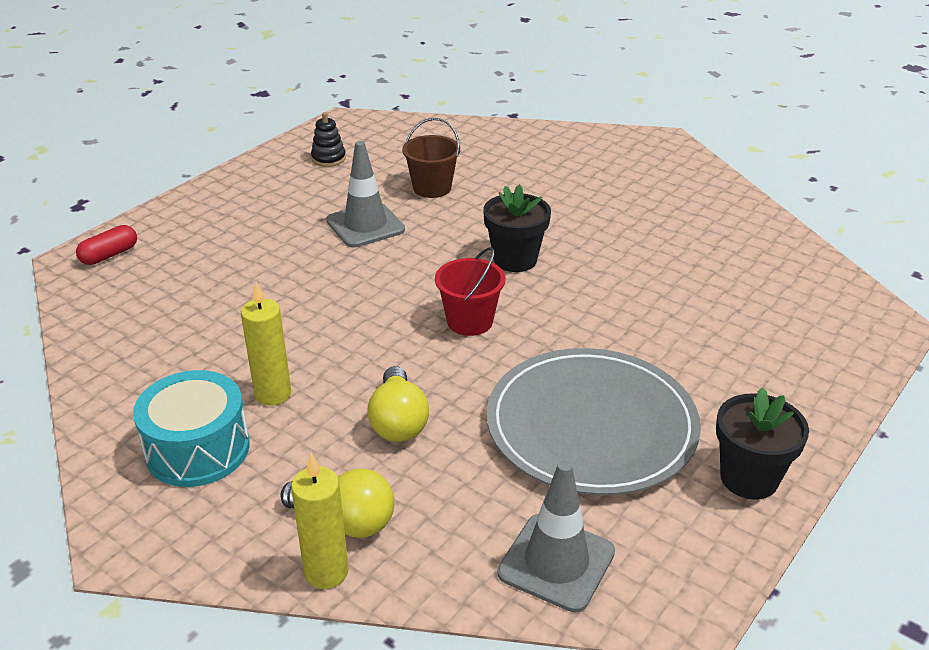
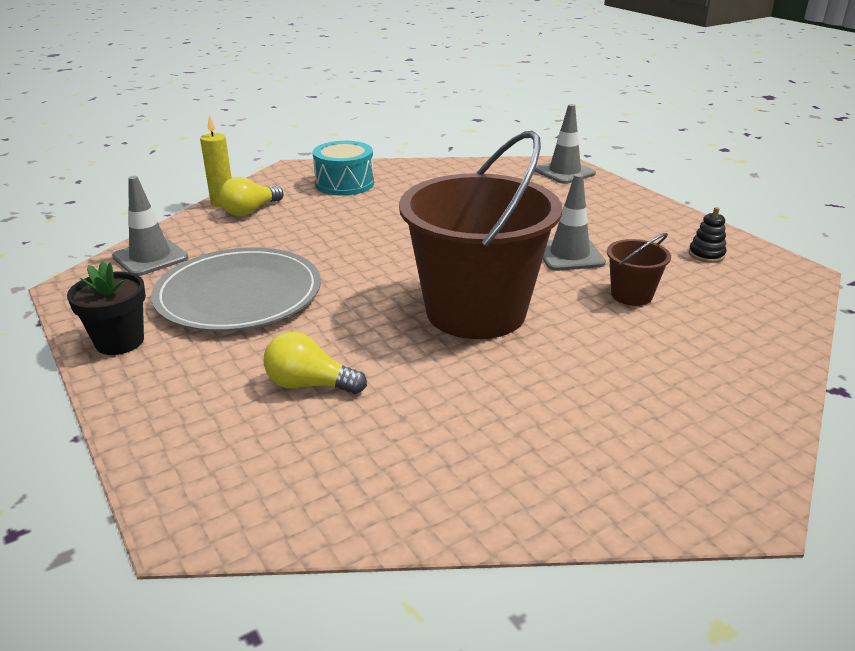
camera: 110 degrees right, 5 degrees down
(109, 255) = (564, 172): red capsule -> grey traffic cone
(273, 394) = (374, 204): yellow candle -> none
(398, 421) = (313, 234): yellow light bulb -> yellow light bulb (309, 384)
(469, 321) = (398, 274): red bucket -> none
(515, 259) = (475, 311): black flower pot -> brown bucket

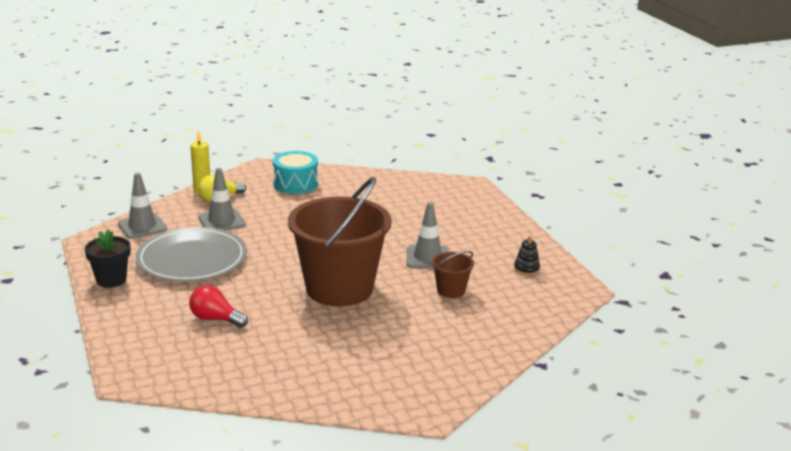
camera: 10 degrees right, 5 degrees down
(309, 384) = (215, 319): yellow light bulb -> red light bulb
(564, 172) = (469, 191): grey traffic cone -> grey traffic cone (221, 221)

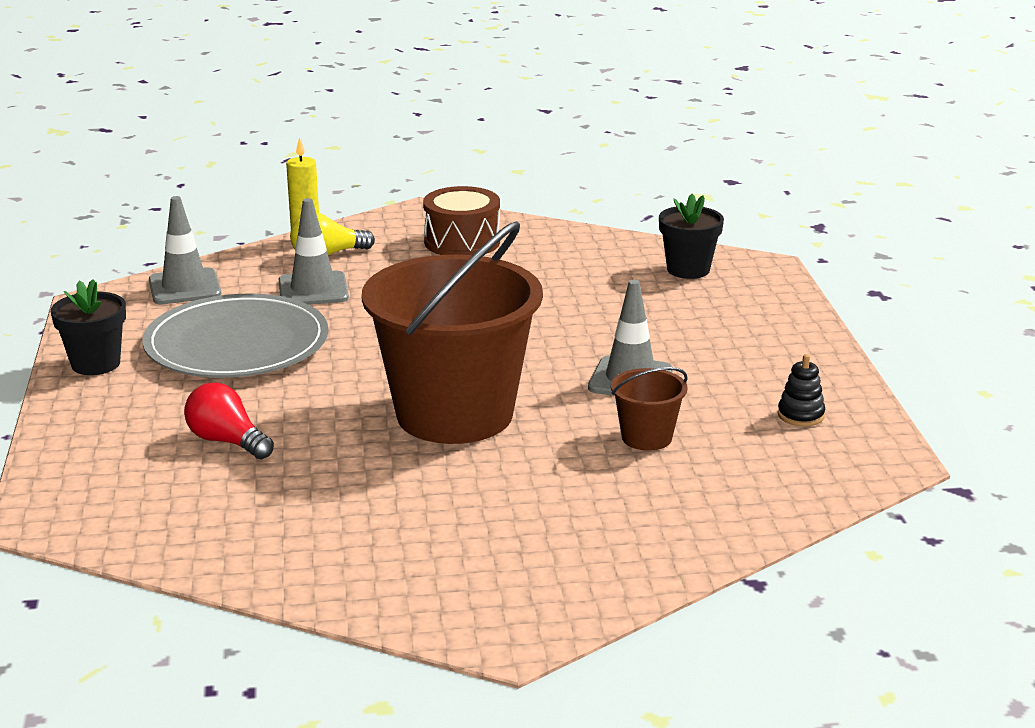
camera: 15 degrees right, 0 degrees up
(295, 184) = (462, 242): turquoise drum -> brown drum
(431, 190) = (688, 270): none -> black flower pot

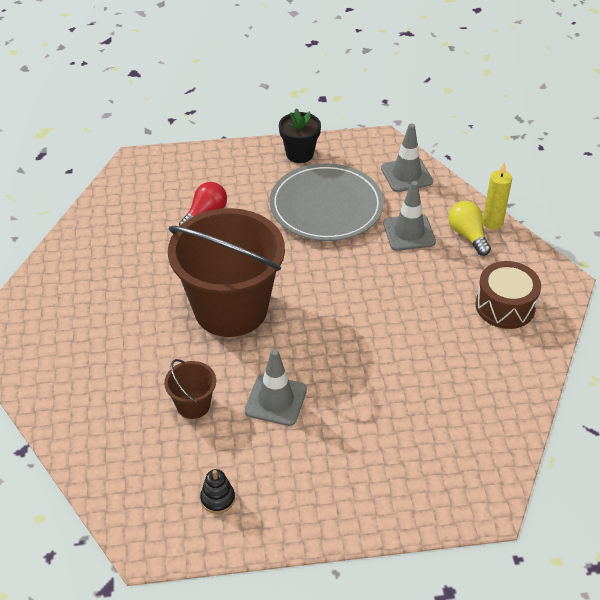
camera: 90 degrees right, 20 degrees up
(688, 270) = (472, 449): black flower pot -> none

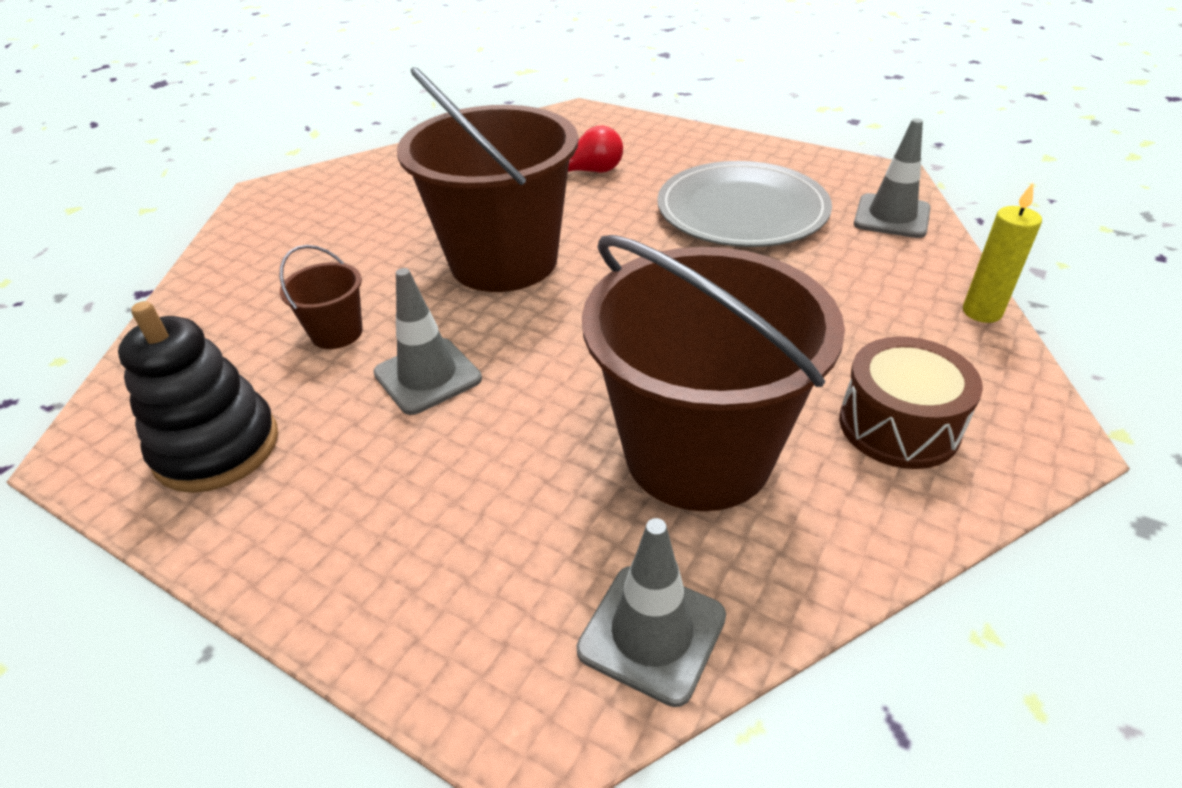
camera: 40 degrees right, 5 degrees down
(218, 499) = (217, 447): black stacking toy -> black stacking toy, size x2.13
(299, 154) = (765, 155): black flower pot -> none
(409, 233) = (828, 275): grey traffic cone -> grey traffic cone (652, 633)
(440, 366) = (698, 453): none -> brown bucket
(467, 235) = (922, 311): yellow light bulb -> none

